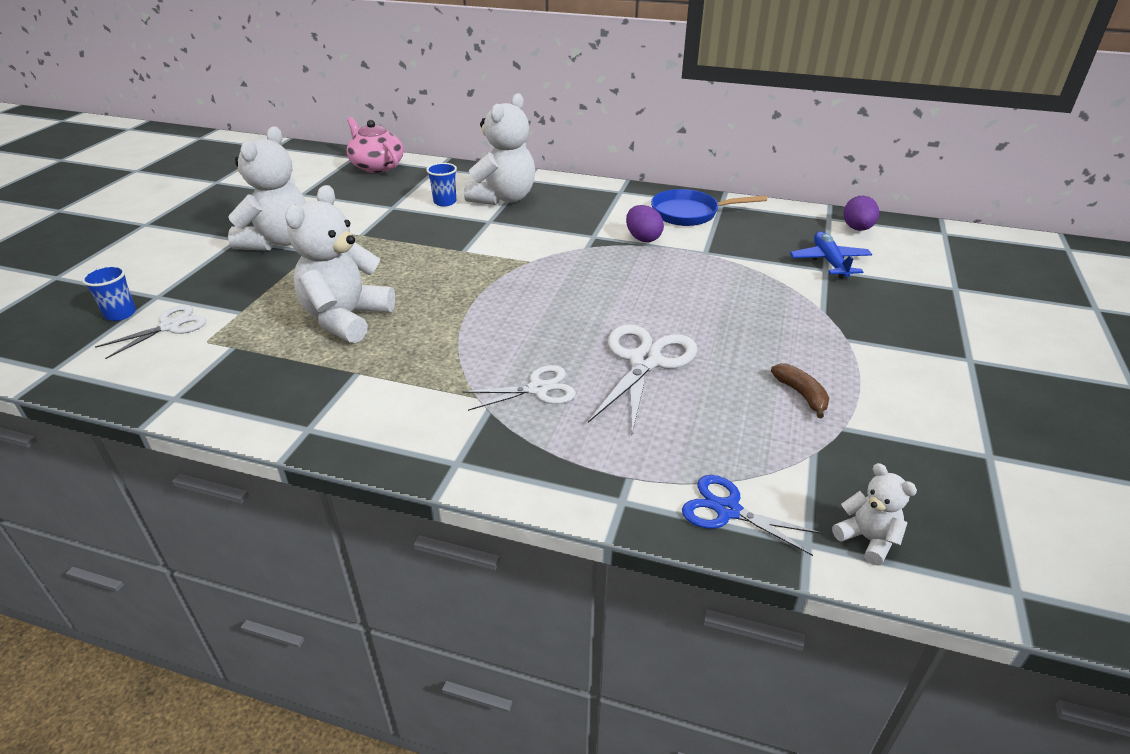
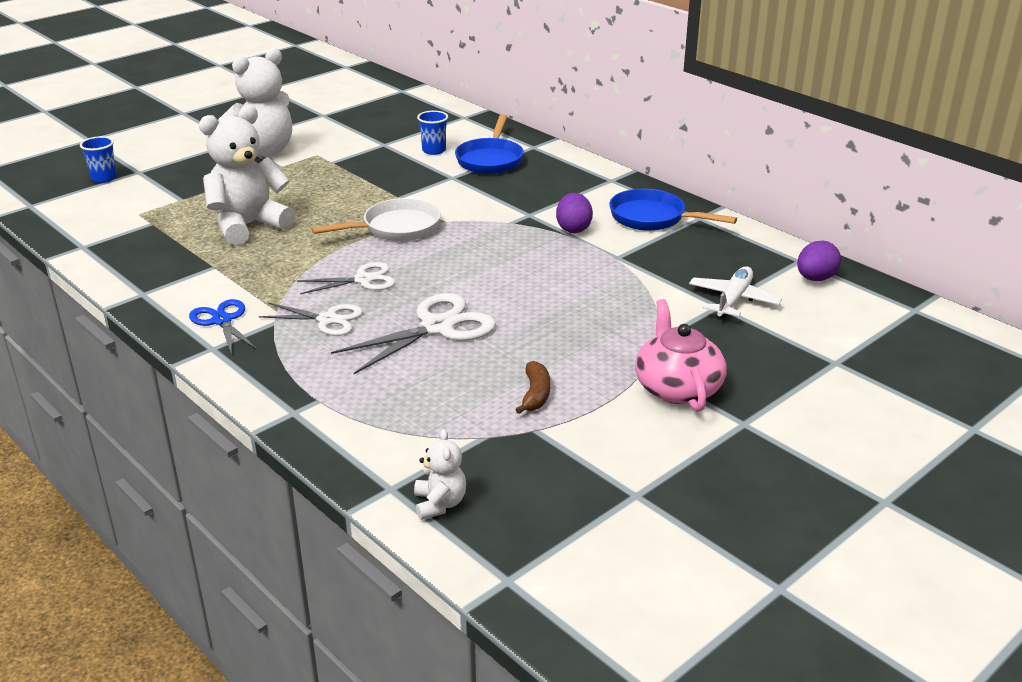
camera: 30 degrees right, 5 degrees down
(170, 326) = (126, 196): white scissors -> white scissors (363, 280)
(377, 166) = (413, 103): pink teapot -> pink teapot (677, 388)
(495, 280) = (396, 228): none -> white pan
(503, 198) = (490, 159): white teddy bear -> blue pan
(728, 510) = (361, 446): blue scissors -> blue scissors (222, 321)
(829, 262) = (733, 300): blue plane -> white plane

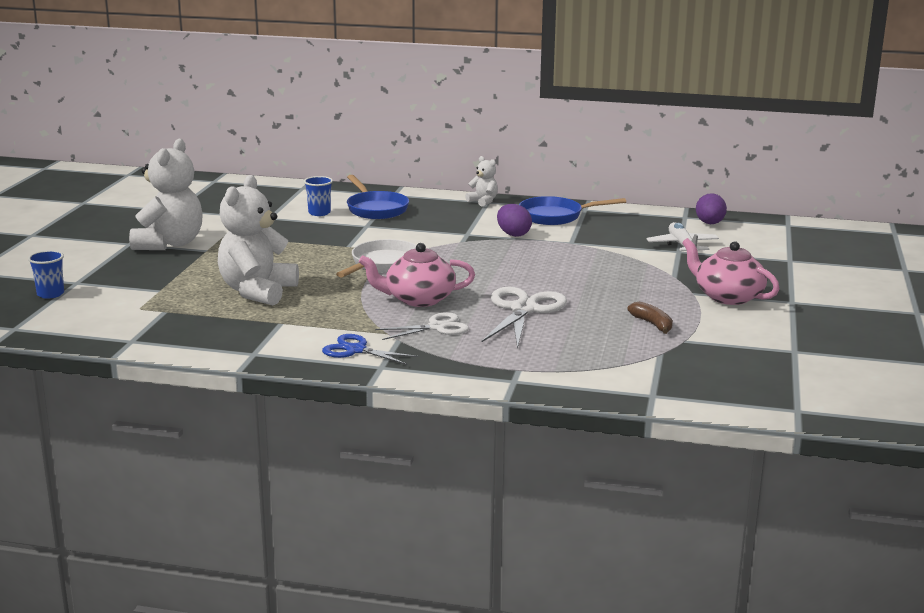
camera: 35 degrees left, 10 degrees down
(363, 280) = (418, 299): white scissors -> pink teapot
(440, 504) = (696, 392): white teddy bear -> white teddy bear (483, 201)

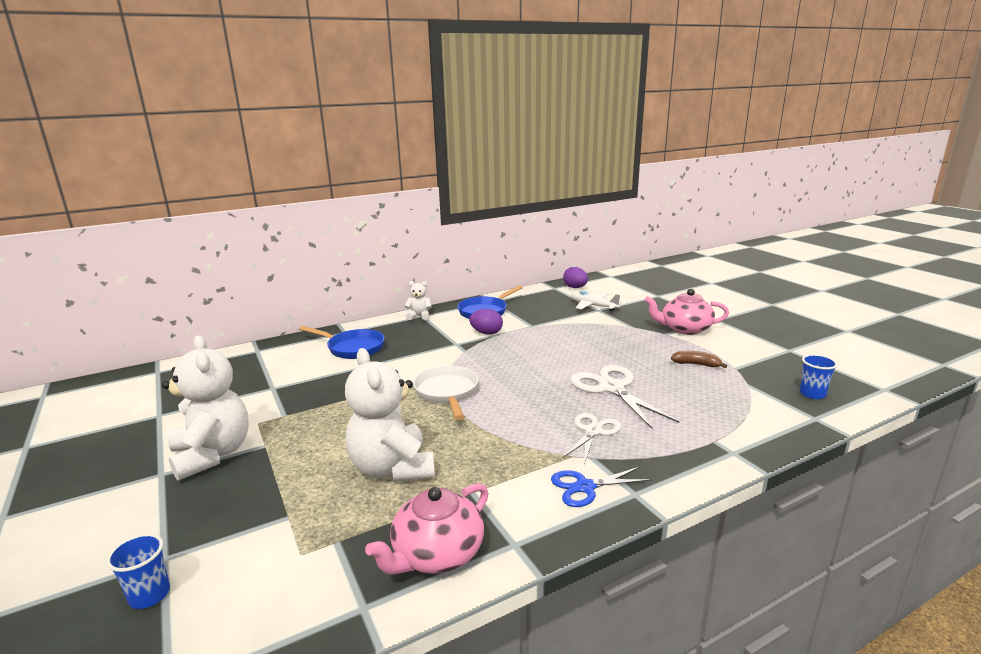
camera: 40 degrees left, 0 degrees up
(319, 213) = (311, 367): blue cup -> blue cup (812, 394)
(418, 299) = (531, 412): pink teapot -> pink teapot (436, 554)

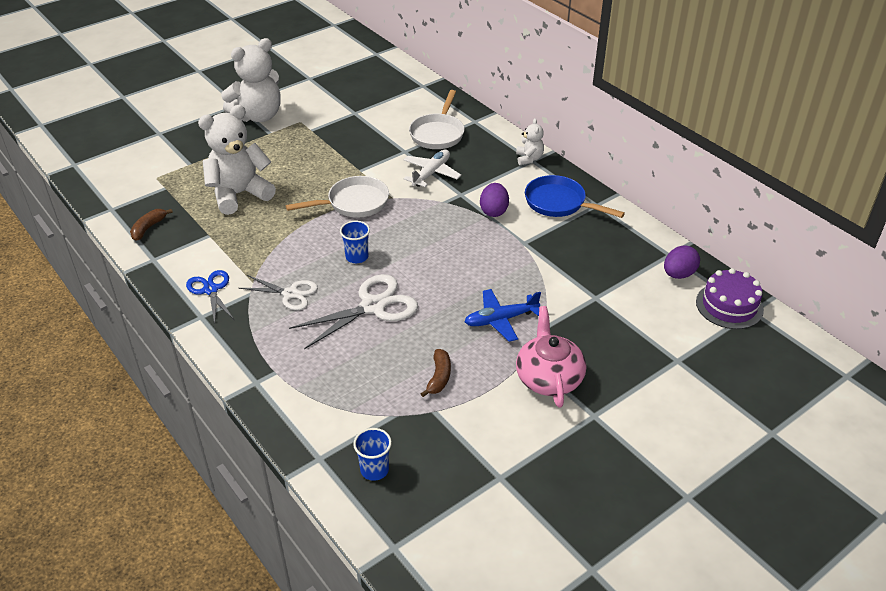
camera: 80 degrees right, 20 degrees up
(149, 595) = (132, 138): blue cup -> blue cup (357, 257)
(352, 348) = (438, 133): blue pan -> white pan
(436, 554) = (148, 228): pink teapot -> brown banana
(593, 306) = (608, 292): white plane -> white plane (431, 173)
(606, 280) = (729, 305): none -> purple cake
(625, 339) = (500, 320): none -> blue plane

